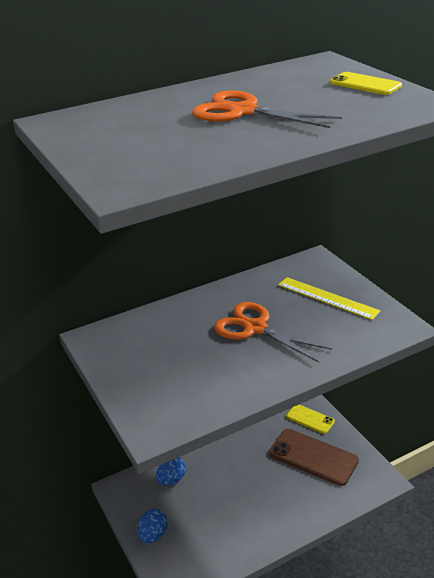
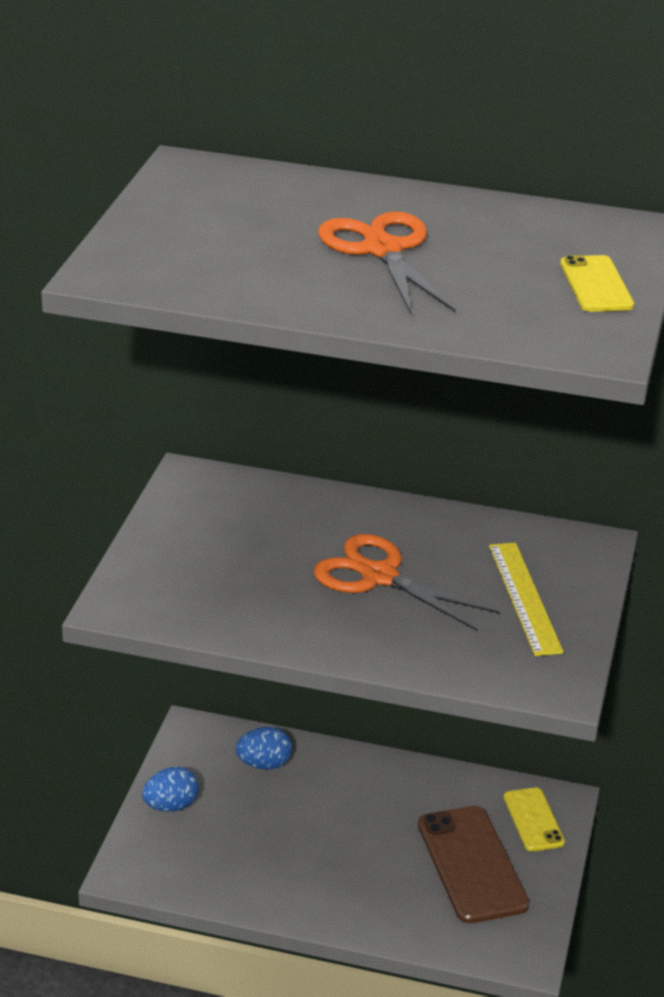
camera: 40 degrees right, 0 degrees up
(255, 328) = (379, 576): orange scissors -> orange scissors turned 45 degrees counterclockwise

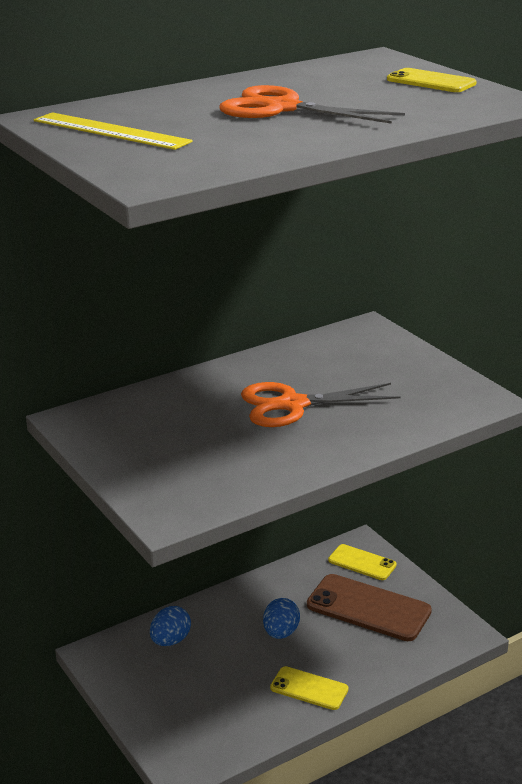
camera: 45 degrees left, 5 degrees down
(171, 806) = (150, 707): blue egg -> blue egg (281, 633)
(312, 890) = (309, 688): none -> yellow phone
(524, 598) = (386, 370): yellow ruler -> yellow ruler (111, 131)

